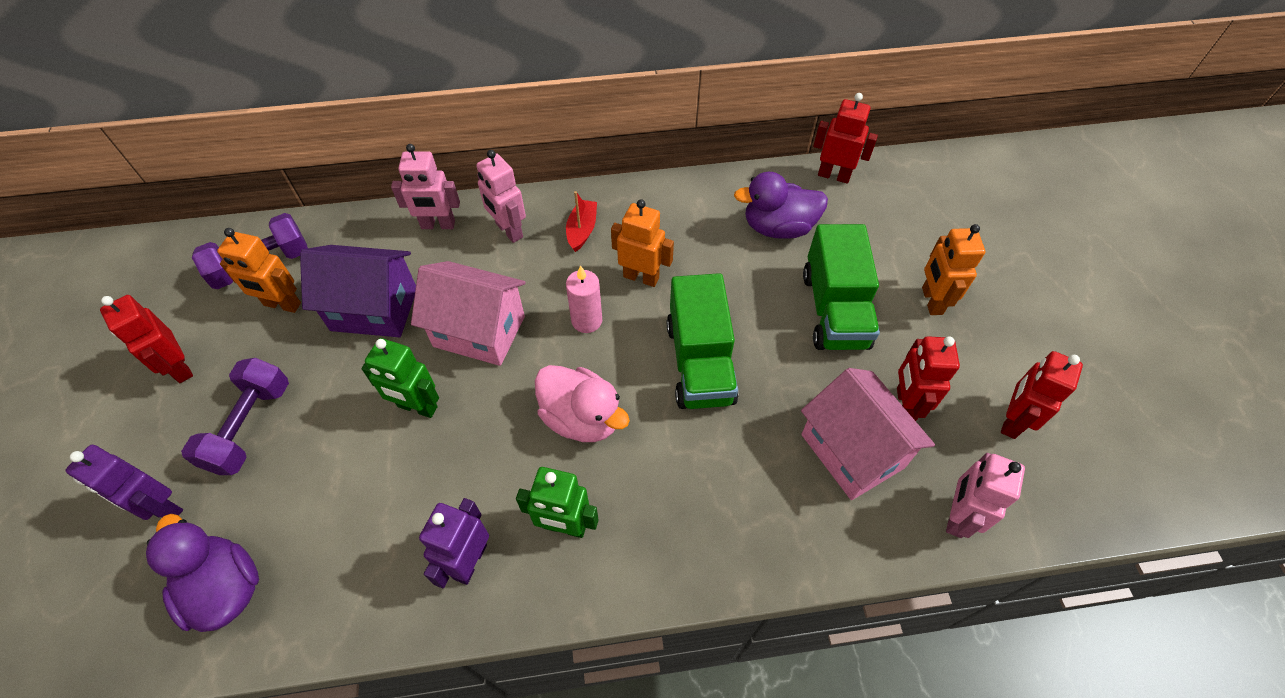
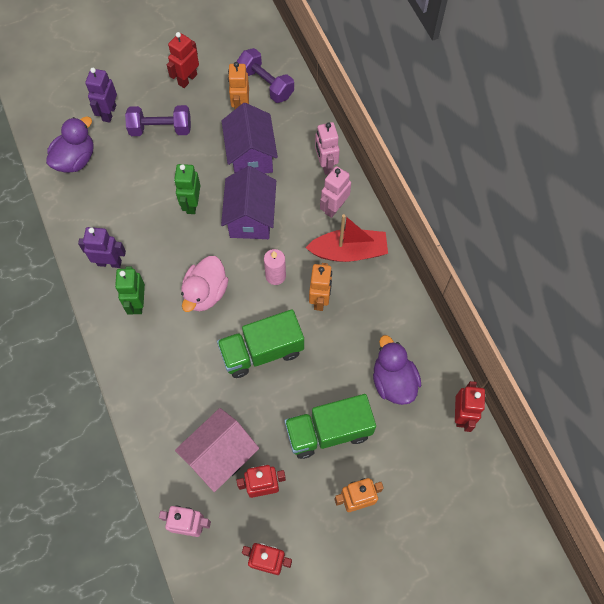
camera: 75 degrees right, 10 degrees up
(479, 331) = (251, 218): pink house -> purple house
(582, 230) = (349, 252): red boat -> red boat, size x1.79

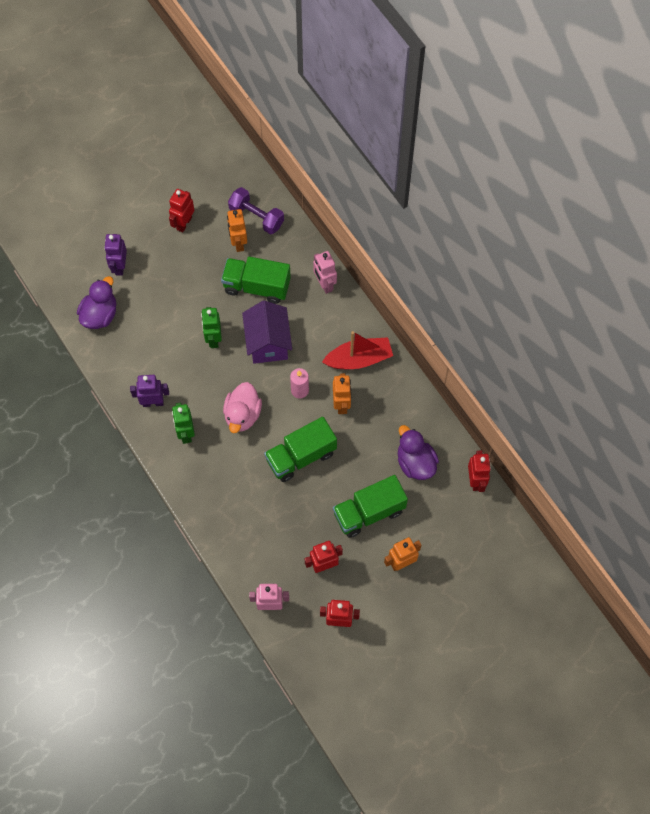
camera: 10 degrees left, 0 degrees up
(161, 129) = (170, 274): purple dumbbell -> none
(220, 456) = (284, 547): pink house -> none
(251, 156) = (256, 286): purple house -> green truck
(334, 207) = (339, 322): pink robot -> none

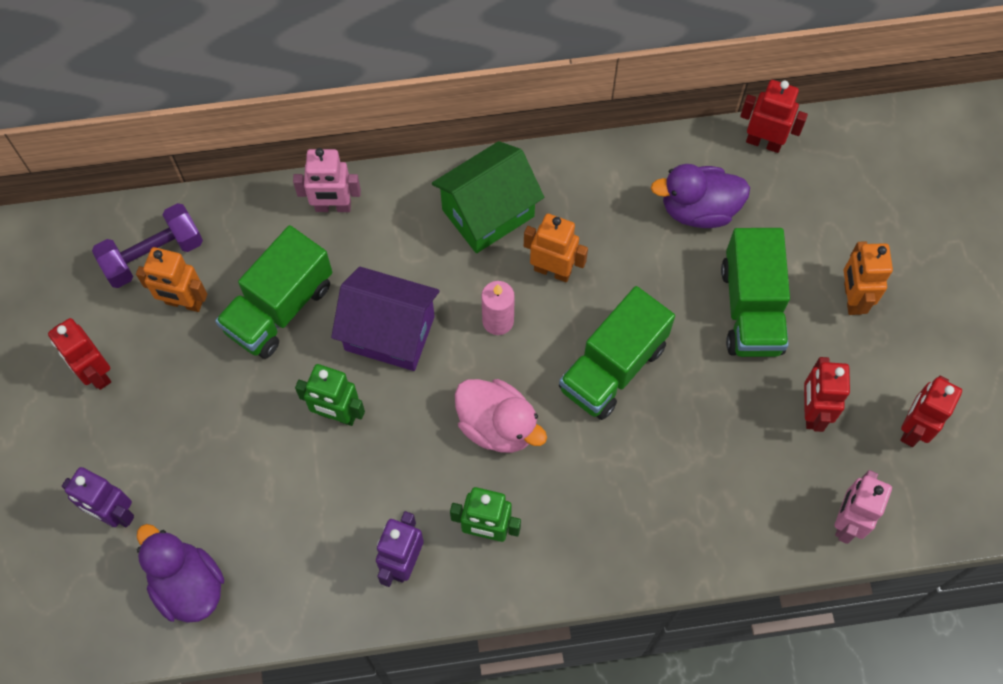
camera: 65 degrees left, 0 degrees up
(301, 456) = (612, 367): green truck -> green truck turned 45 degrees clockwise
(359, 359) = (488, 213): red boat -> green house

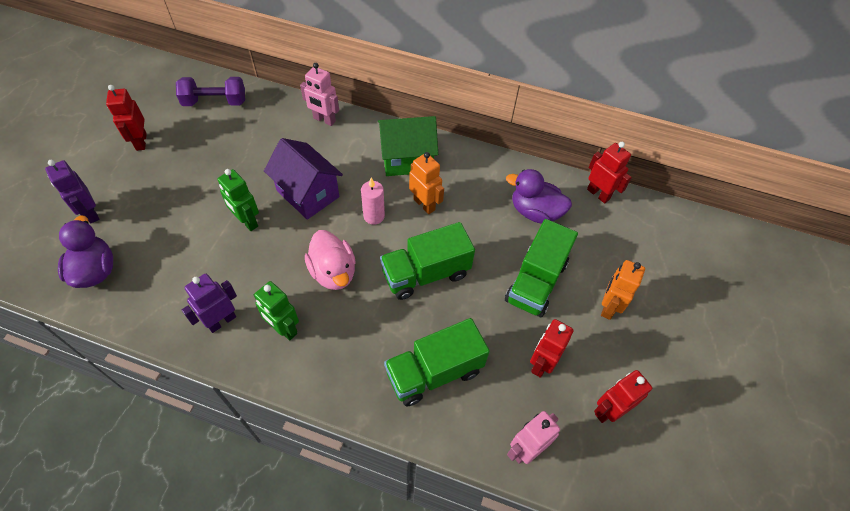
camera: 25 degrees right, 10 degrees down
(184, 303) = (212, 130): orange robot -> none
(279, 308) = (258, 154): green truck -> green truck (434, 372)

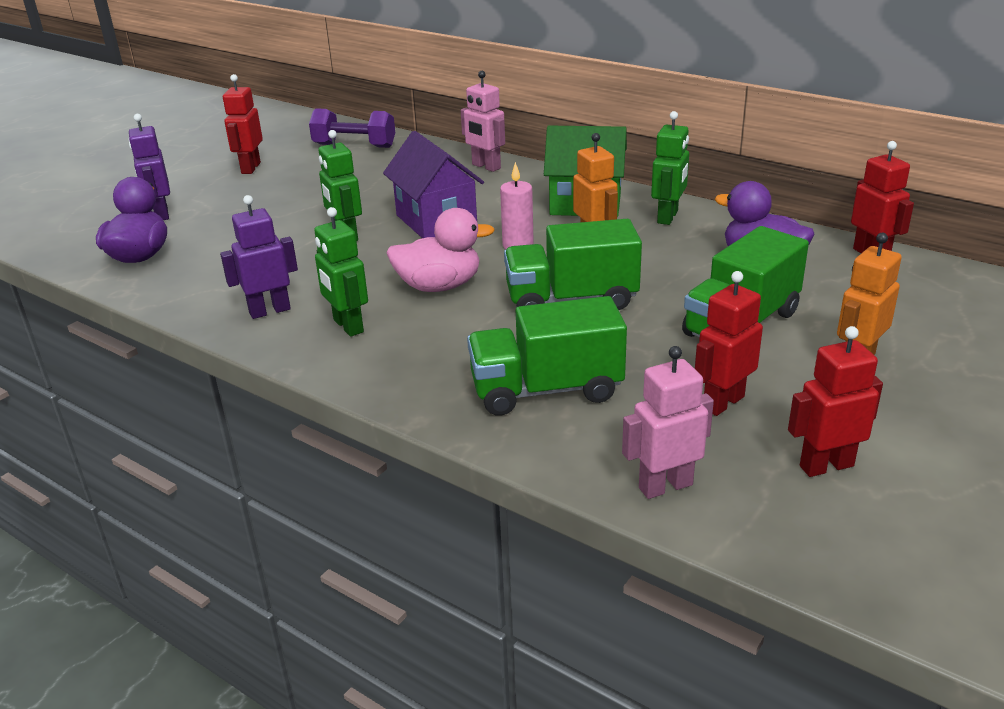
camera: 20 degrees right, 25 degrees down
(333, 272) = (439, 286): pink duck -> pink duck turned 90 degrees counterclockwise
(466, 168) = (668, 217): none -> green robot

